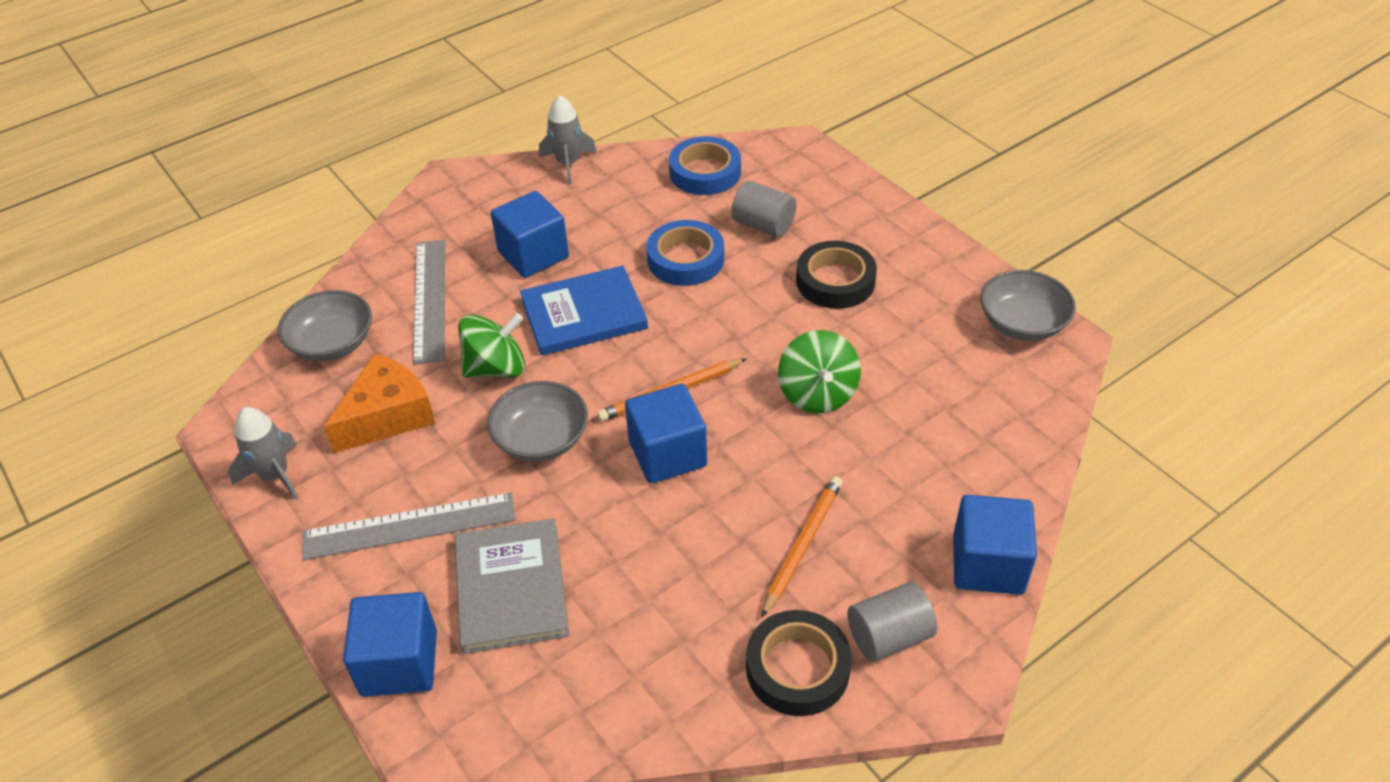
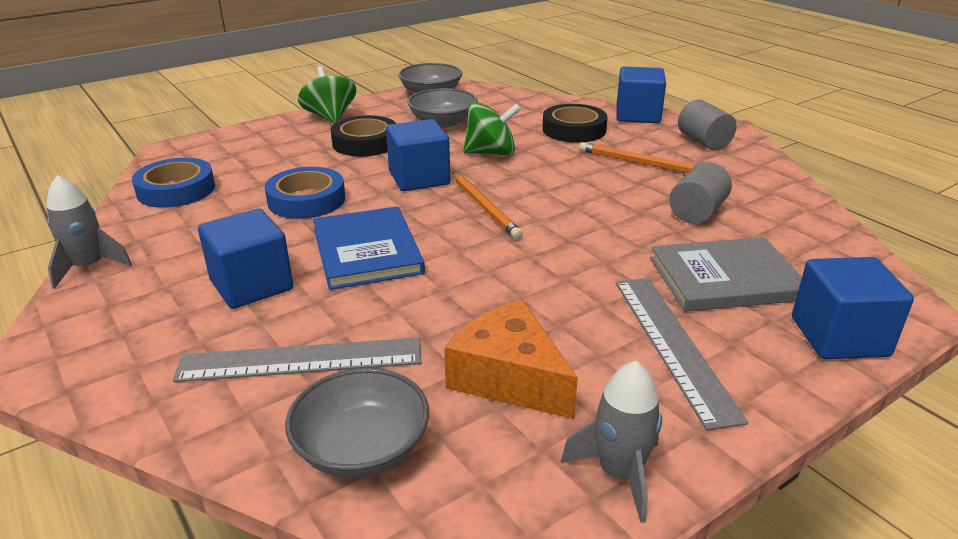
camera: 90 degrees left, 15 degrees down
(496, 368) = (438, 301): green spinning top -> green spinning top (330, 117)
(541, 439) = (543, 269): grey bowl -> grey bowl (443, 122)
(667, 453) = (557, 209): blue cube -> blue cube (419, 178)
(763, 225) = (277, 166): grey cylinder -> grey cylinder (697, 212)
(797, 668) = (742, 167): black tape -> black tape (574, 130)

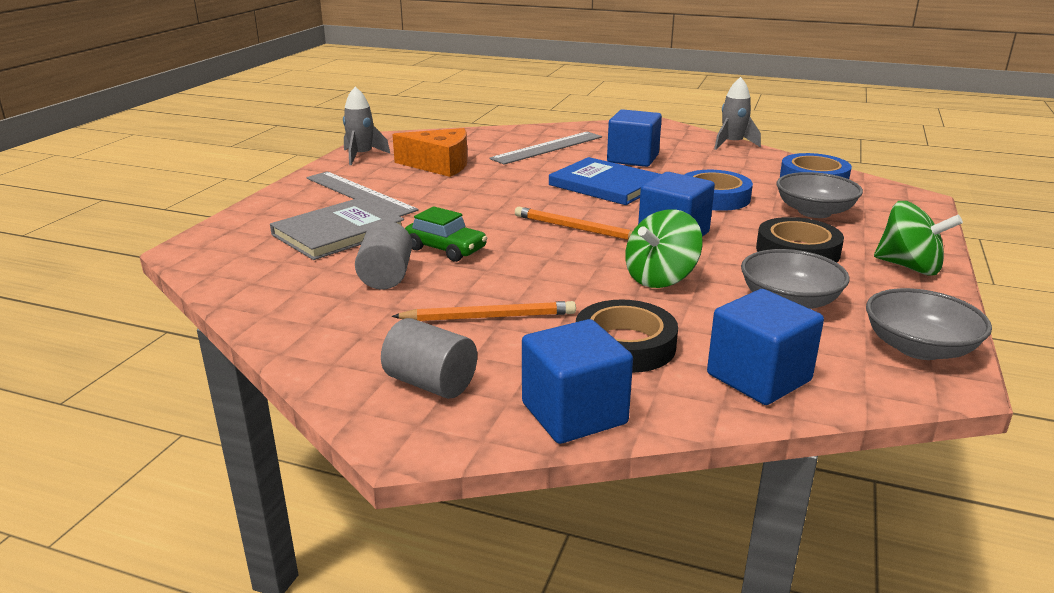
camera: 145 degrees right, 5 degrees down
(362, 448) = (476, 139): grey bowl -> grey bowl (814, 212)
(625, 223) = (446, 249): none -> green car
(839, 337) = (250, 221): blue cube -> blue cube (758, 377)

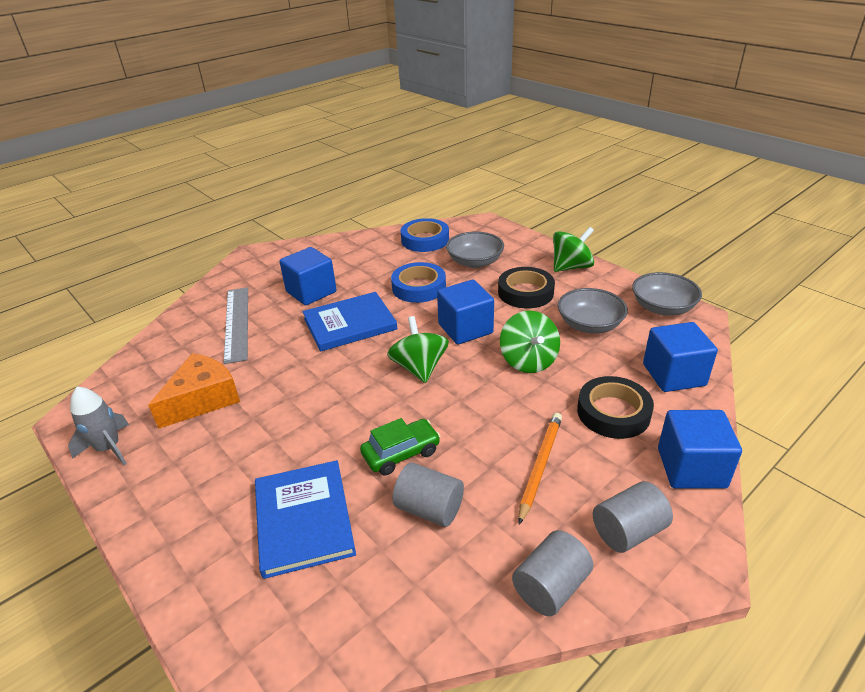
camera: 60 degrees left, 10 degrees up
(327, 352) = (550, 587): none -> grey cylinder
(338, 232) = (304, 519): grey book -> blue book
(359, 194) = (217, 477): grey ruler -> none
(577, 228) = (419, 368): orange pencil -> green spinning top
(732, 144) = (332, 241): grey rocket -> none

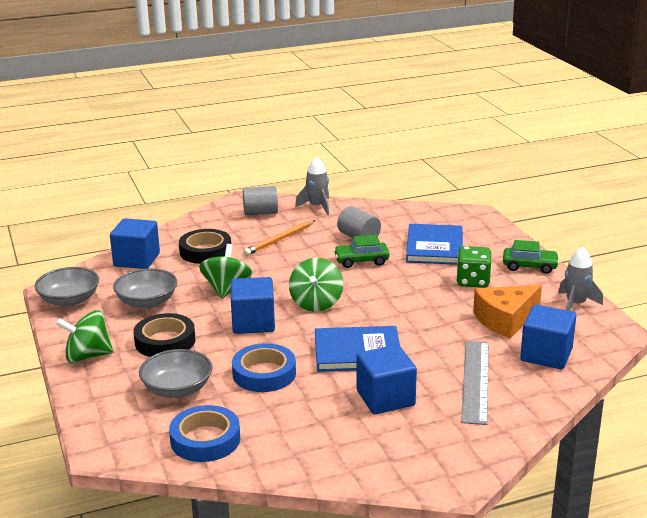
camera: 160 degrees left, 10 degrees down
(154, 513) = (529, 266): none -> green car
(240, 455) = (473, 281): none -> green dice
(550, 587) = (317, 207): grey cylinder -> grey rocket
(691, 468) = (196, 223): blue cube -> blue cube (546, 355)

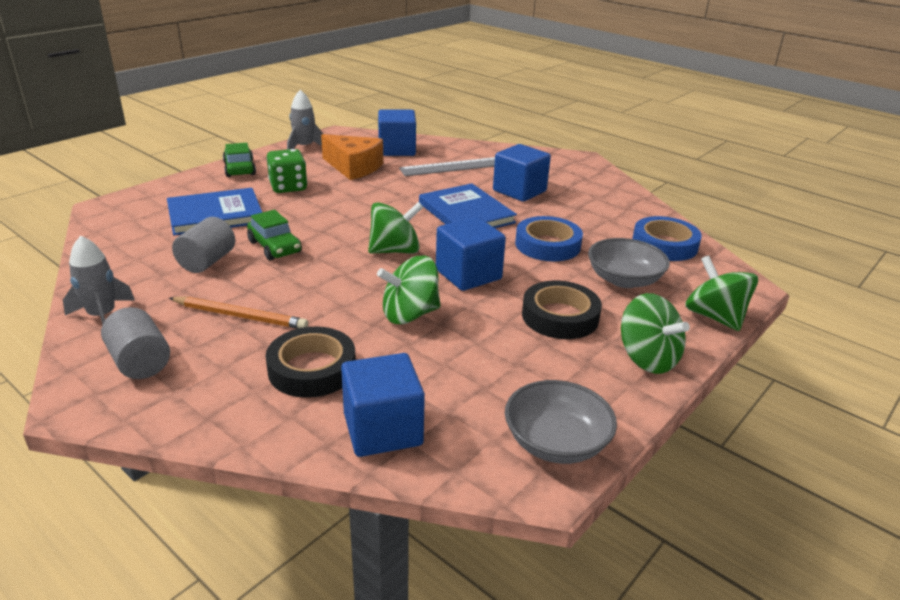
camera: 120 degrees left, 5 degrees up
(89, 408) = (714, 317): none -> green spinning top
(147, 302) = (493, 365): grey bowl -> none

